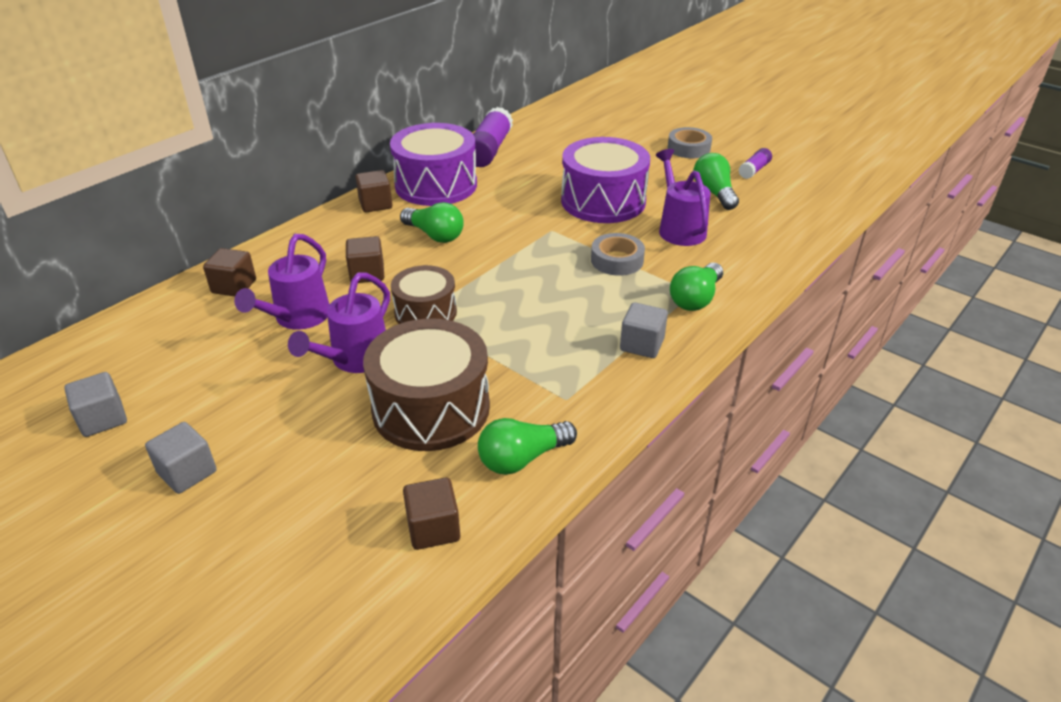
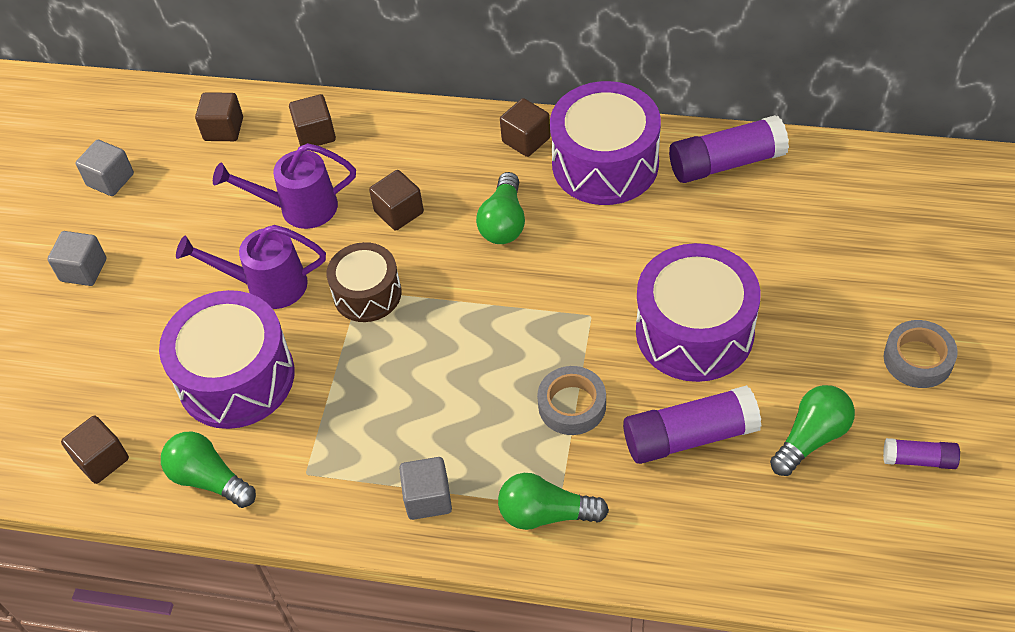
camera: 65 degrees right, 15 degrees up
(153, 331) = (223, 129): none -> brown cube
(431, 408) = (236, 377): brown drum -> purple drum
(679, 228) = (689, 436): purple watering can -> purple glue stick

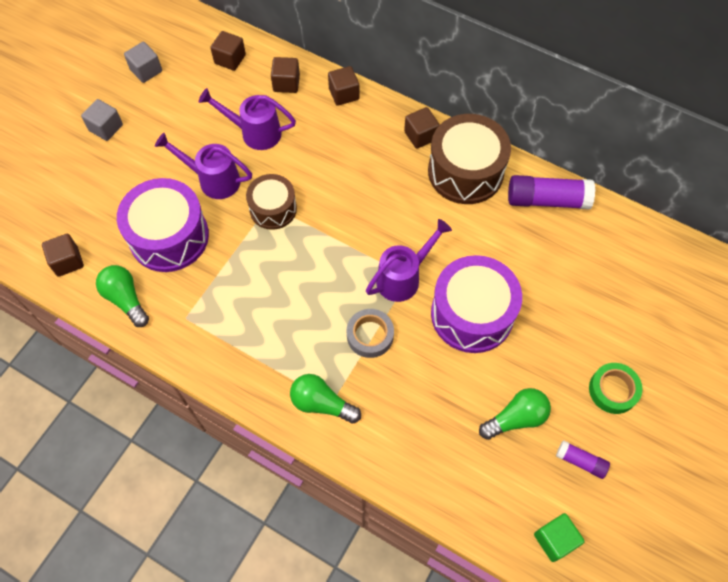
camera: 15 degrees right, 10 degrees up
(399, 212) = (316, 158): brown cube -> brown cube (344, 94)
(428, 498) = (253, 364): grey cube -> none
(504, 222) = (381, 190): green light bulb -> none
(583, 319) = (403, 278): none -> purple watering can
(605, 164) = (465, 171): purple drum -> brown drum
(689, 436) = (436, 386): purple glue stick -> none
(918, 359) = (613, 390): grey tape -> green tape
(933, 568) = (555, 540): none -> green cube

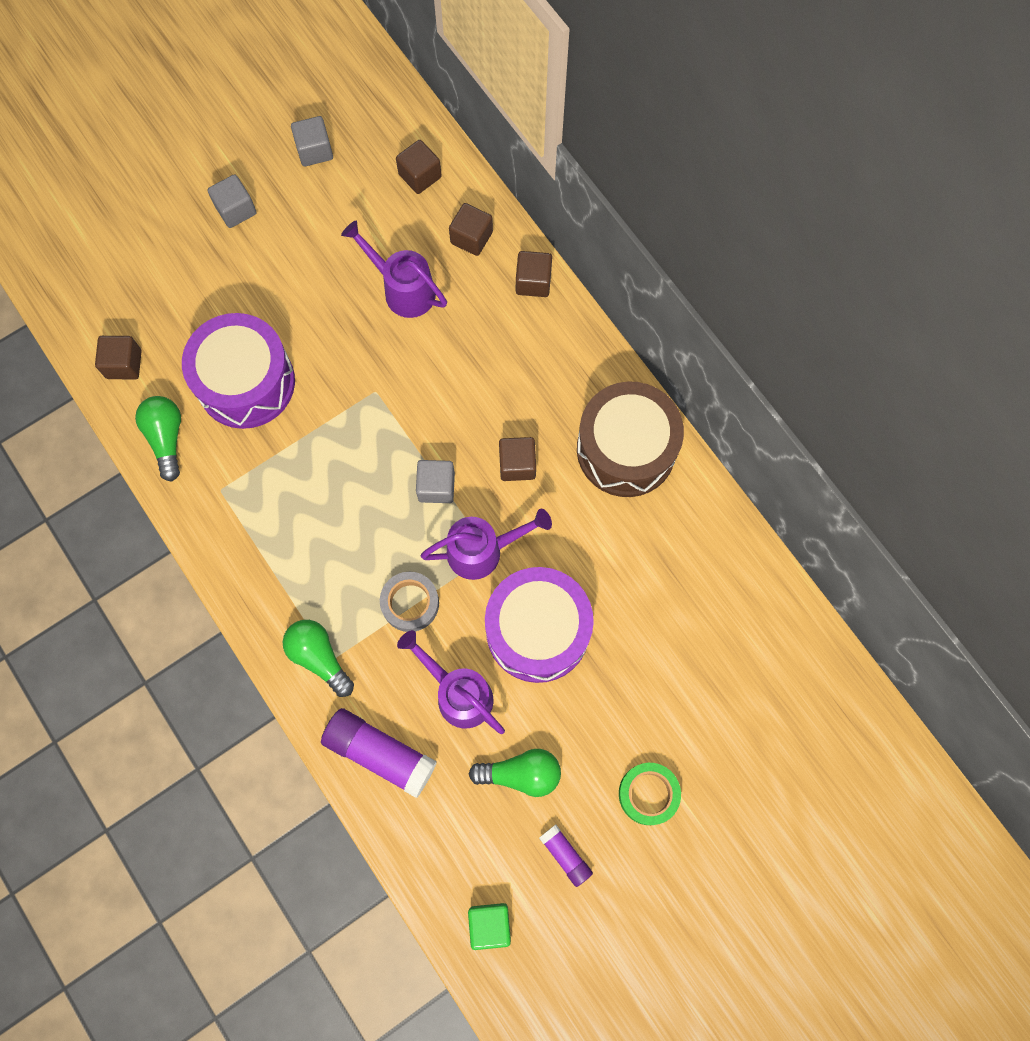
camera: 25 degrees right, 10 degrees up
(213, 180) = (327, 331): purple watering can -> purple watering can (458, 693)
(273, 209) = (377, 398): brown drum -> none
(347, 249) = (436, 487): none -> grey cube
(420, 136) = (597, 378): brown cube -> brown cube (517, 464)
(547, 200) = (704, 529): purple glue stick -> purple glue stick (380, 753)

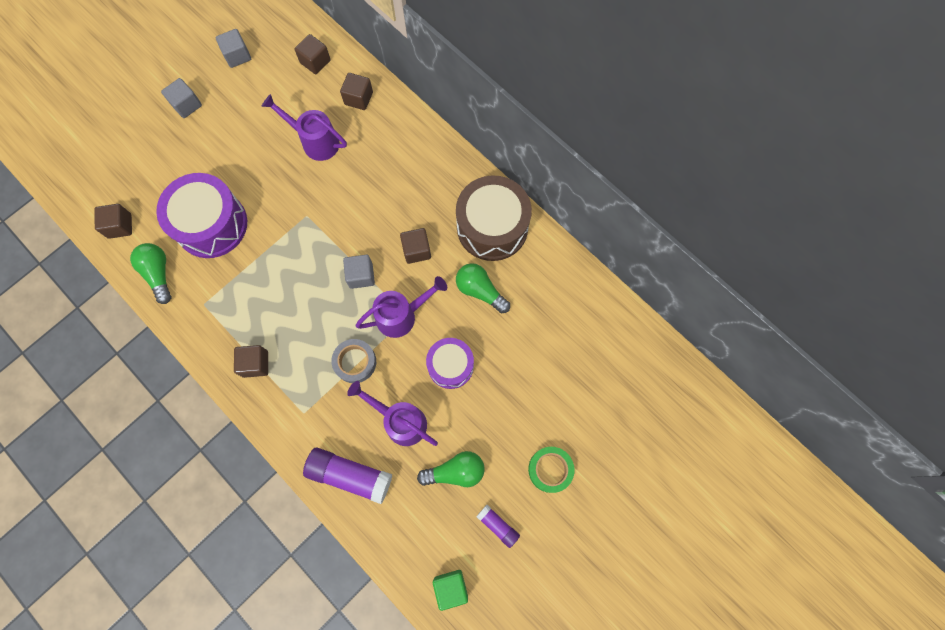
camera: 10 degrees left, 0 degrees up
(319, 657) = (294, 413): green light bulb -> green light bulb (480, 291)
(533, 282) = (407, 122): brown cube -> brown cube (255, 364)
(537, 630) = (450, 366): purple drum -> purple drum, size x0.61

